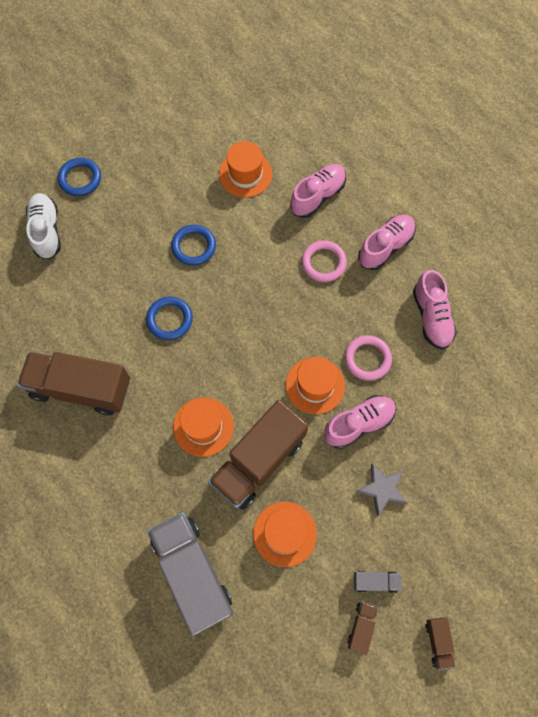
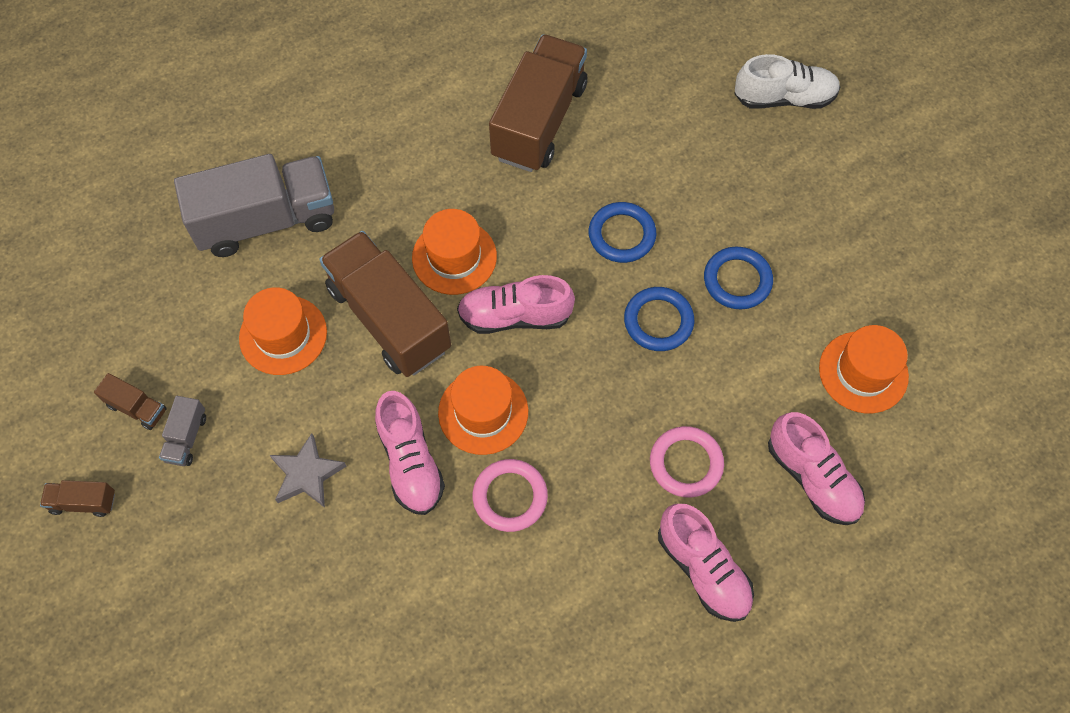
camera: 100 degrees right, 5 degrees down
(80, 179) = (869, 144): blue ring -> blue ring (658, 321)
(431, 317) = (563, 615): pink shoe -> pink shoe (515, 316)

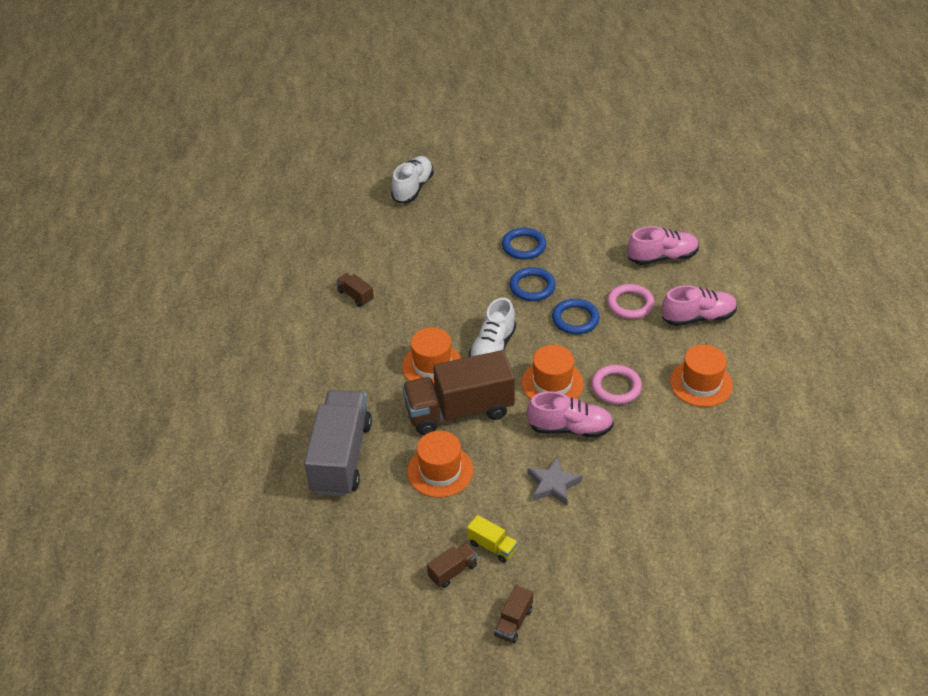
camera: 65 degrees left, 20 degrees down
(186, 438) = (492, 546): grey truck -> yellow truck
(515, 316) = (492, 349): pink shoe -> white shoe
(539, 121) = (355, 296): brown truck -> brown truck, size x0.42
(622, 235) = (463, 284): blue ring -> blue ring (575, 319)
(863, 372) = (608, 217): orange hat -> orange hat (701, 383)

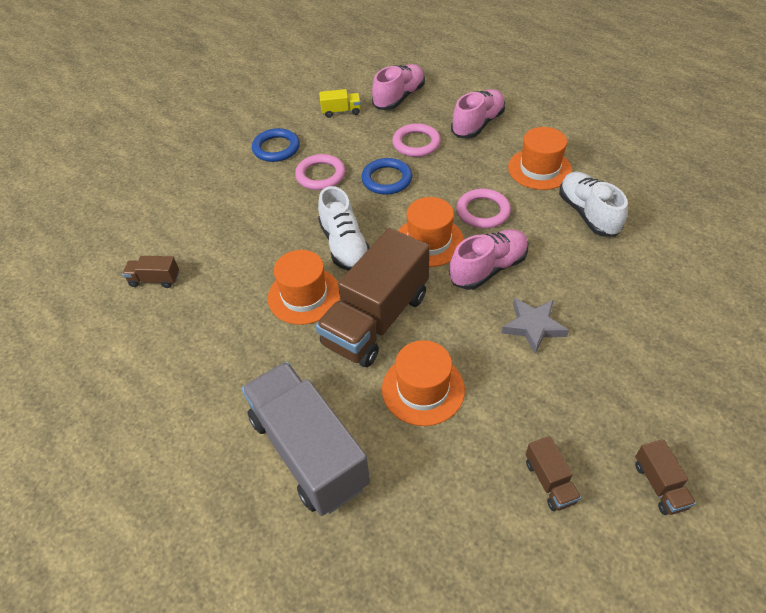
camera: 40 degrees left, 5 degrees up
(413, 188) = (117, 155): white shoe -> white shoe (588, 214)
(452, 571) = (549, 481): brown truck -> brown truck turned 150 degrees clockwise
(492, 546) = (553, 425): yellow truck -> yellow truck (341, 111)
(532, 287) = (320, 175): blue ring -> pink ring

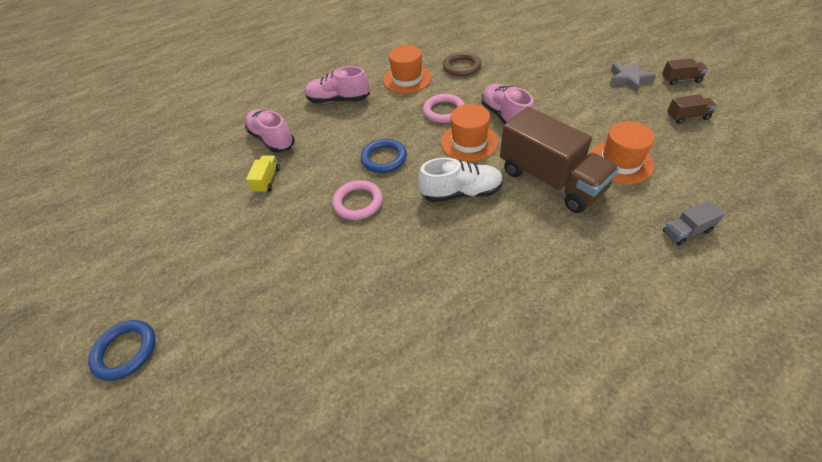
camera: 75 degrees left, 0 degrees up
(155, 280) = (475, 357): brown truck -> none
(276, 148) = (297, 235): blue ring -> blue ring (126, 351)
(304, 295) = (518, 224): orange hat -> none
(308, 451) = (687, 231): grey truck -> grey truck, size x0.42
(416, 143) = (344, 136): pink ring -> none
(477, 124) = (338, 100): pink shoe -> pink shoe turned 45 degrees counterclockwise
(533, 326) = (563, 105): grey star -> grey star (629, 79)
(588, 214) = (462, 67): white shoe -> brown ring

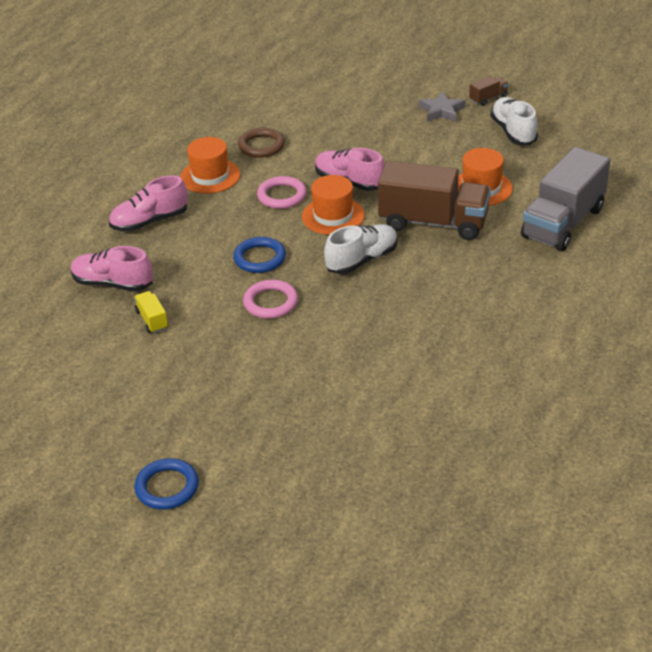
camera: 35 degrees left, 10 degrees down
(687, 117) = (513, 132): brown truck -> white shoe
(687, 231) = (563, 223): grey truck -> grey truck, size x2.38

